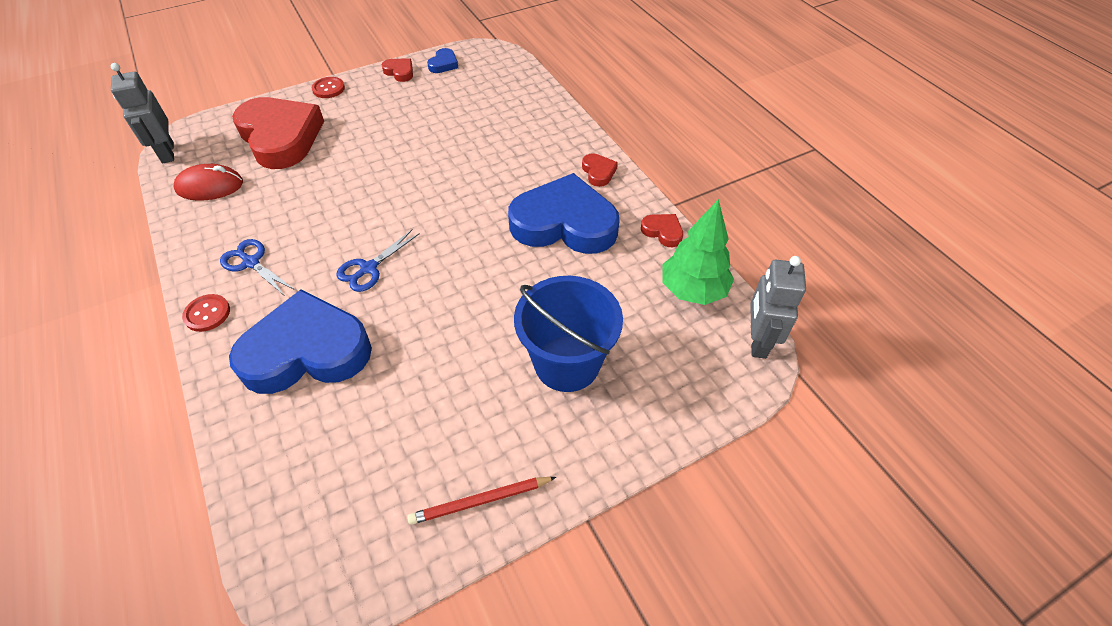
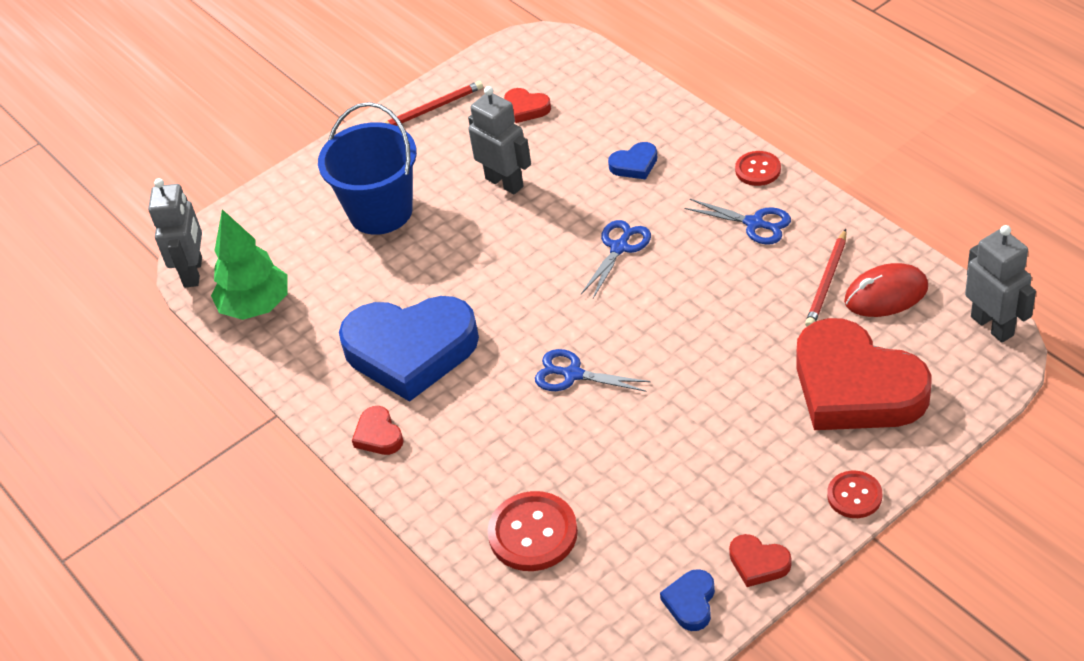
camera: 175 degrees right, 5 degrees down
(239, 204) = (827, 281): none -> red pencil
(306, 351) = (634, 164): blue heart -> blue heart, size x0.41
(436, 365) = (504, 182): none -> grey robot
(452, 181) = (572, 374): none -> blue scissors
(514, 104) = (533, 533): none -> red button
(663, 232) = (289, 367): red heart -> red heart (526, 108)

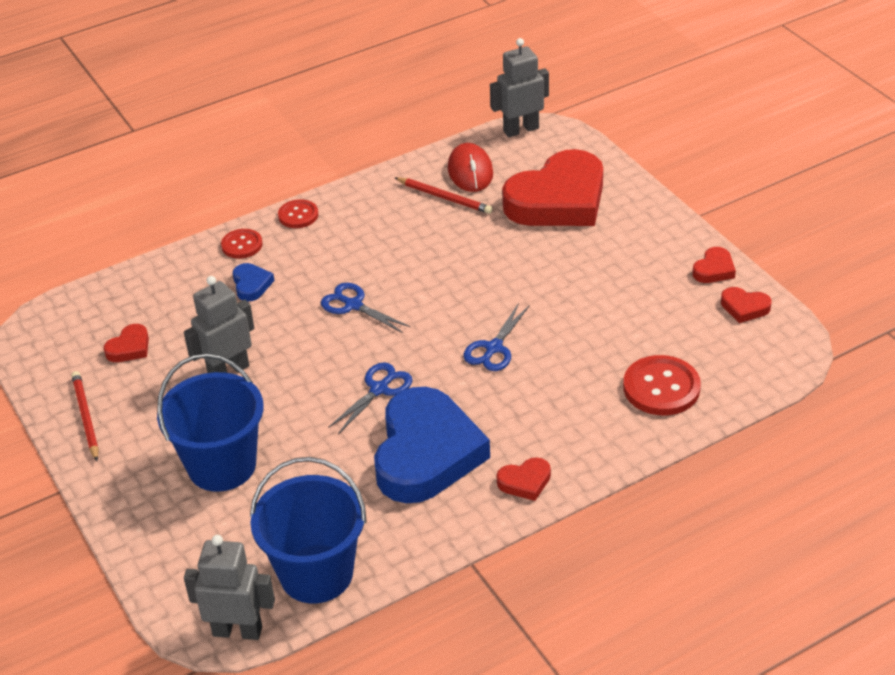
camera: 85 degrees left, 5 degrees down
(256, 307) = (316, 574): green tree -> blue bucket
(691, 602) = (744, 307): blue heart -> red heart
(754, 223) = (361, 225): blue scissors -> blue scissors (379, 389)
(854, 496) = (662, 215): red button -> red button (242, 245)

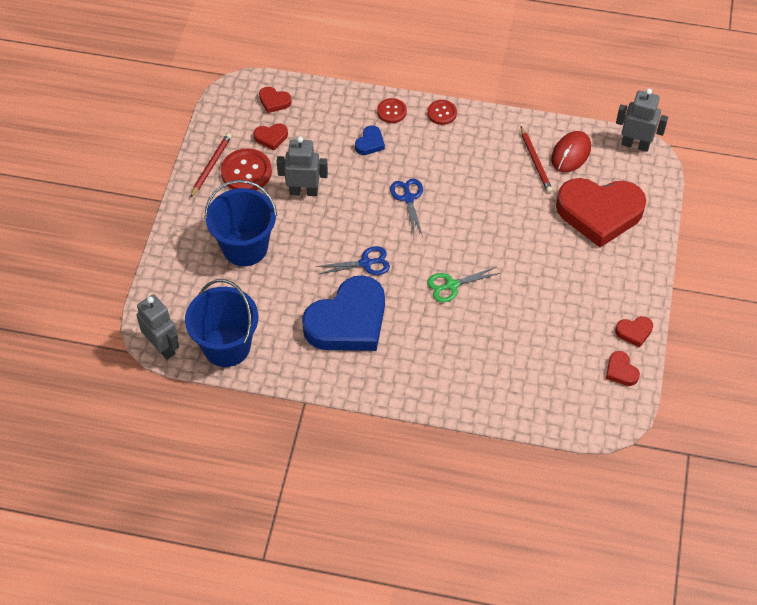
camera: 40 degrees right, 15 degrees up
(494, 348) = (451, 285): blue scissors -> green scissors
(525, 482) = (378, 379): red heart -> red heart (274, 101)
(661, 388) = (512, 383): red button -> red button (246, 172)

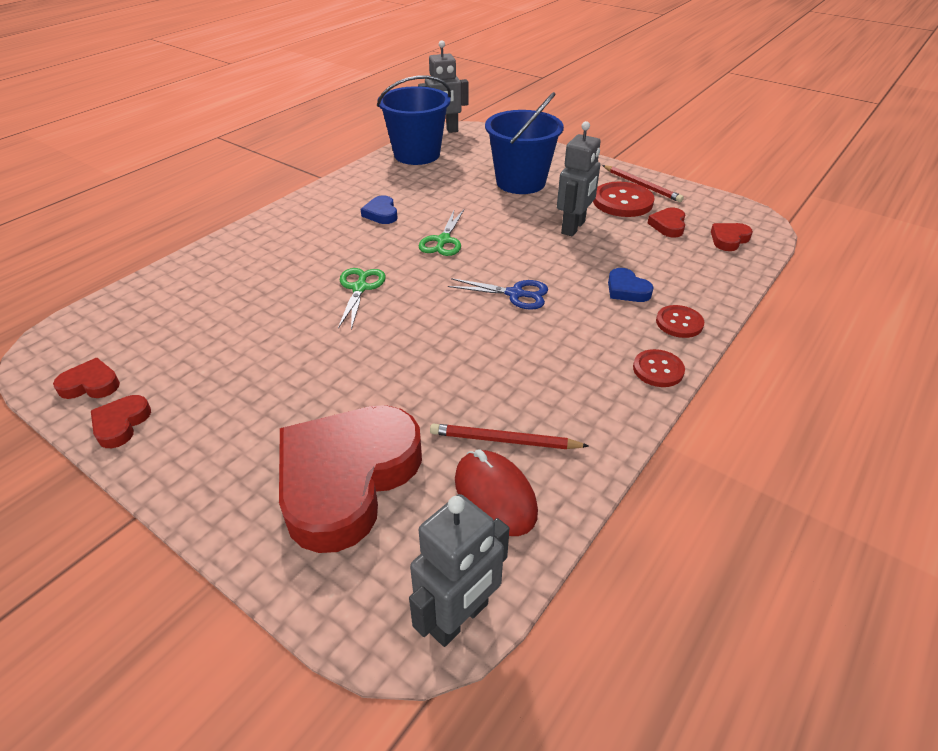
camera: 115 degrees right, 15 degrees down
(348, 321) = (381, 213): blue heart -> blue heart, size x0.41
(365, 263) = (443, 241): blue scissors -> green scissors

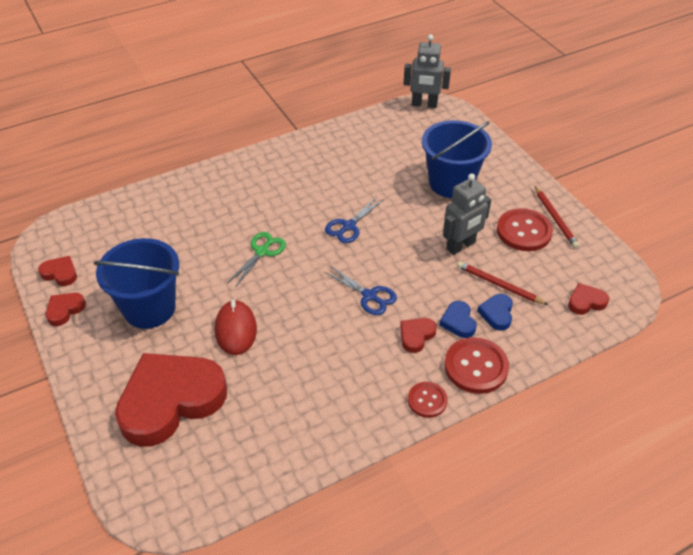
camera: 25 degrees right, 5 degrees up
(381, 213) = (318, 183): blue heart -> blue heart (497, 314)
(417, 154) = (384, 126): blue bucket -> blue bucket (149, 308)
(443, 241) = (349, 226): green scissors -> blue scissors
(459, 618) = (181, 516): grey robot -> none
(495, 495) = (250, 449): red mouse -> red mouse (236, 329)
(504, 441) = (281, 413): red pencil -> red pencil (499, 285)
(668, 225) = (544, 270): red heart -> red heart (416, 336)
(679, 323) = (476, 367): red button -> red button, size x1.66

